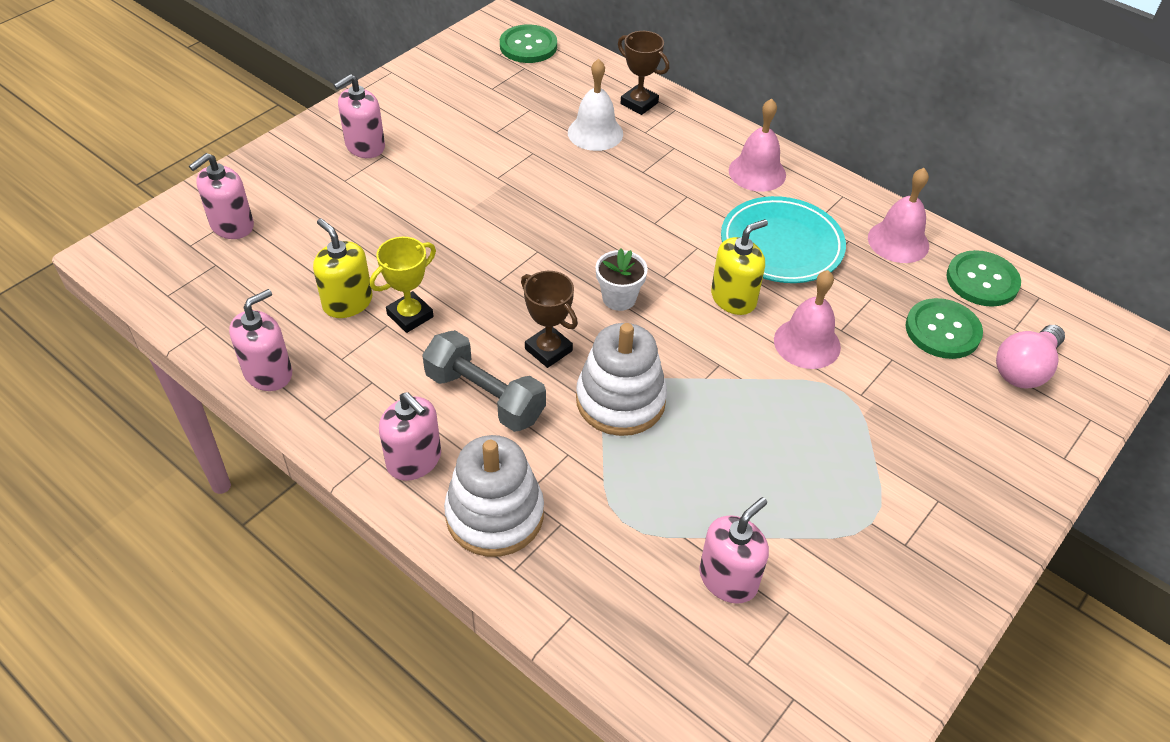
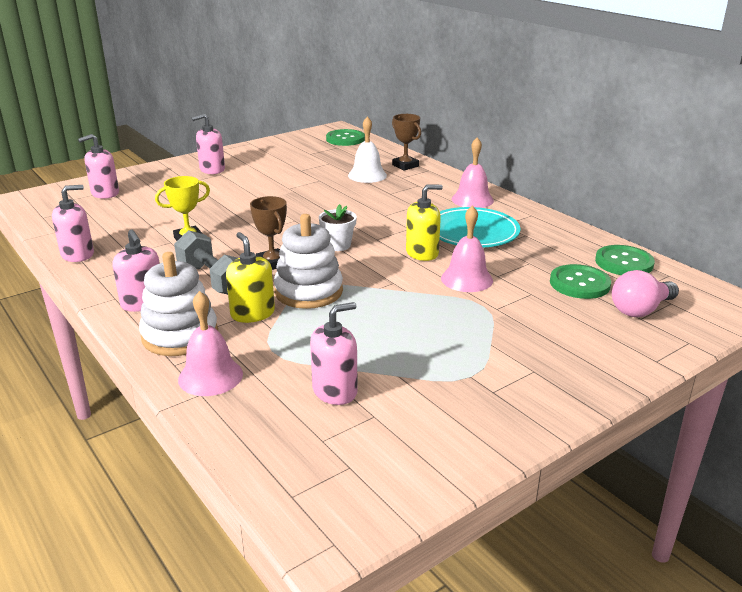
camera: 15 degrees right, 20 degrees down
(347, 302) = (152, 230): yellow soap dispenser -> yellow soap dispenser (252, 313)
(898, 241) = (564, 238): pink bell -> pink bell (210, 376)

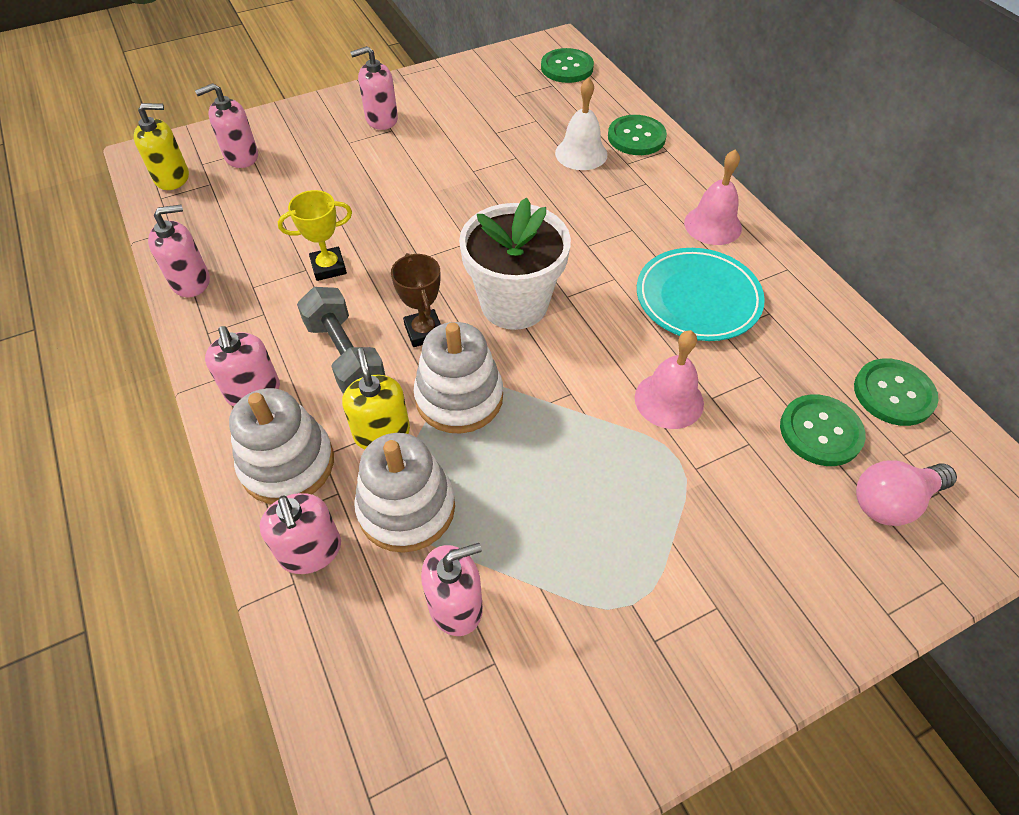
camera: 10 degrees right, 25 degrees up
(210, 376) = (311, 551): pink bell -> pink soap dispenser
(282, 347) = (406, 508): none -> white stacking toy
(338, 245) = (514, 304): white flower pot -> white flower pot, size x2.07
(405, 166) = (636, 137): brown trophy -> green button
(422, 253) = (621, 335): yellow soap dispenser -> yellow soap dispenser (172, 178)

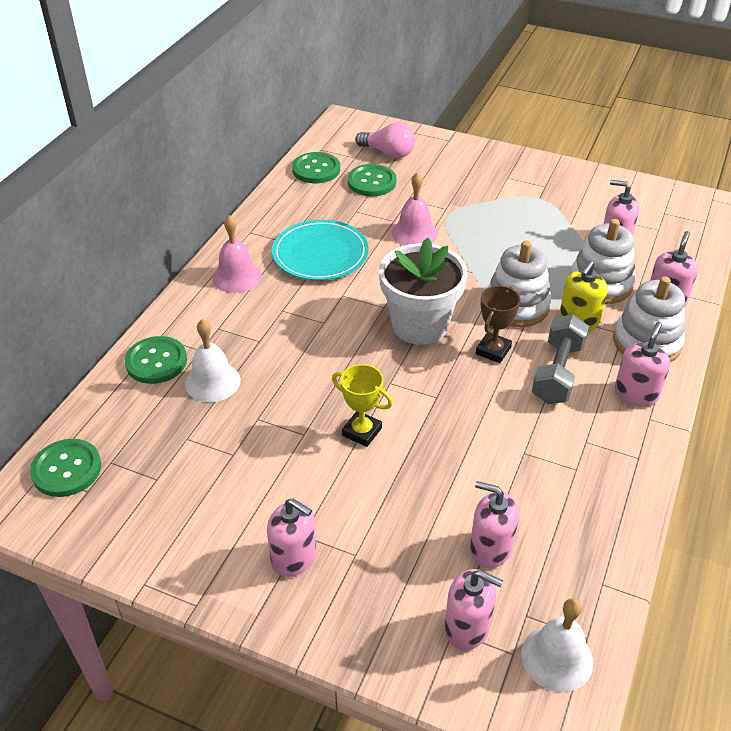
camera: 130 degrees left, 10 degrees down
(172, 178) = (557, 658): yellow soap dispenser -> white bell
(191, 281) = (621, 512): pink soap dispenser -> pink soap dispenser (490, 548)
(328, 267) = (506, 440): yellow trophy -> yellow trophy (362, 432)

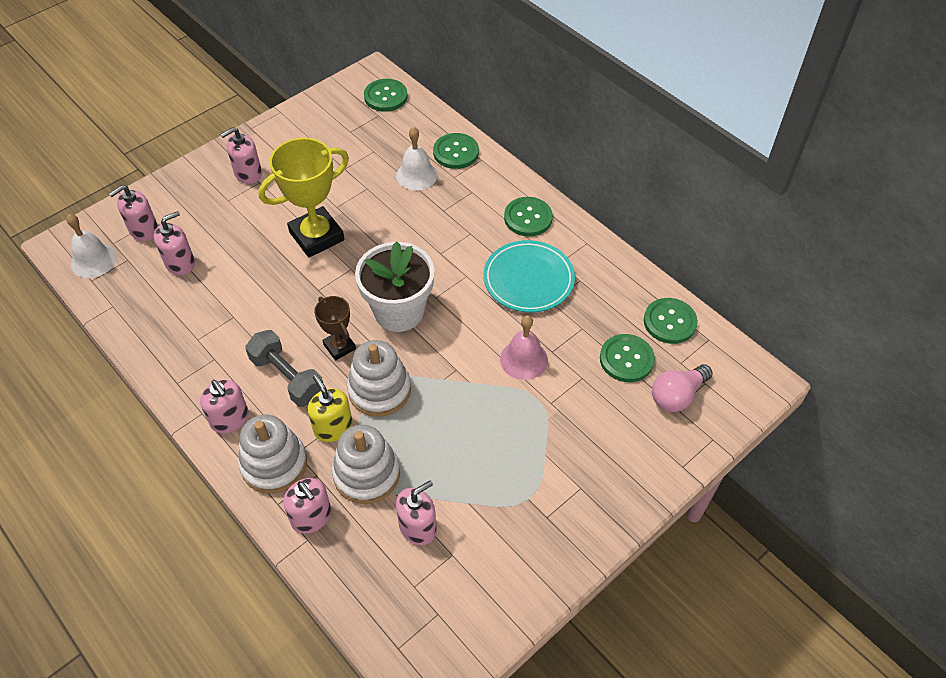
camera: 115 degrees right, 10 degrees up
(236, 277) = (528, 218): pink bell -> green button
(362, 432) = (316, 236): yellow trophy -> yellow trophy, size x1.86

